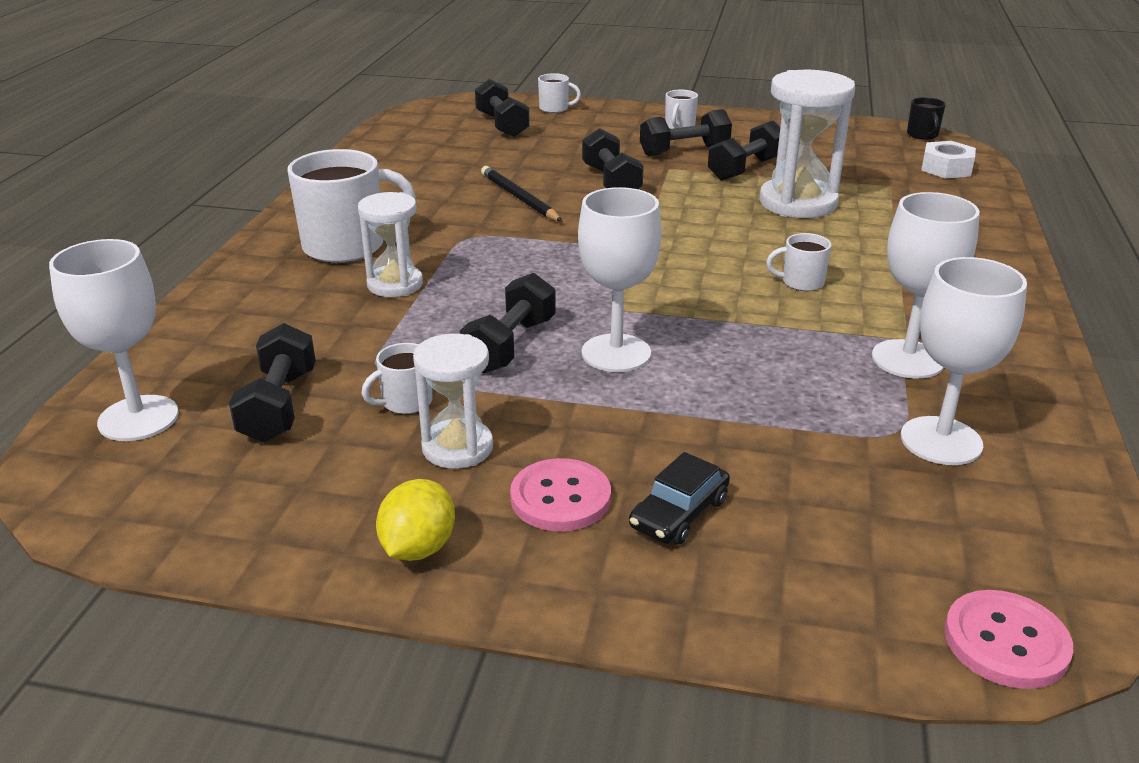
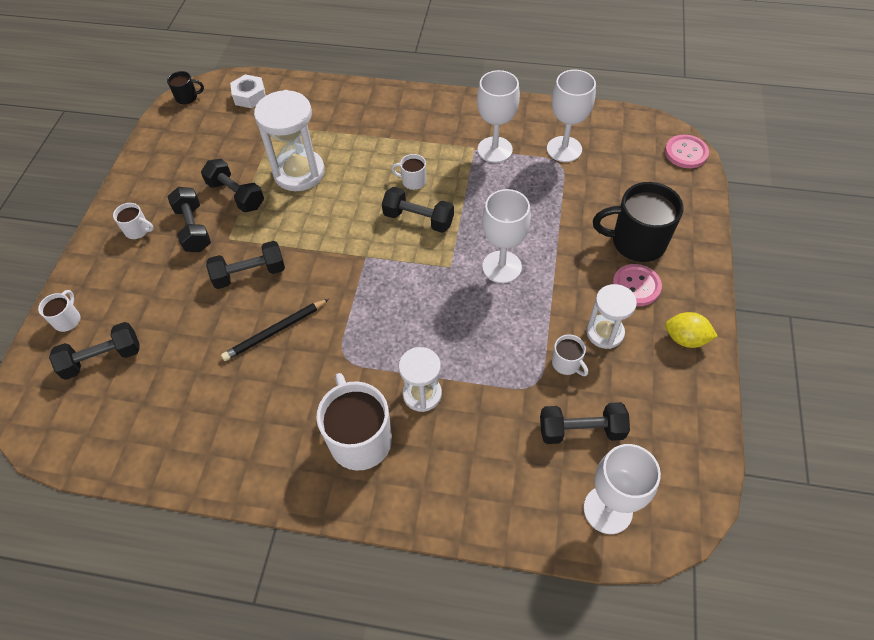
camera: 90 degrees left, 25 degrees up
(510, 345) = (498, 318): black dumbbell -> black dumbbell (418, 219)
(679, 513) = (636, 242): black car -> black mug
(801, 282) = (413, 181): white mug -> white mug turned 105 degrees clockwise

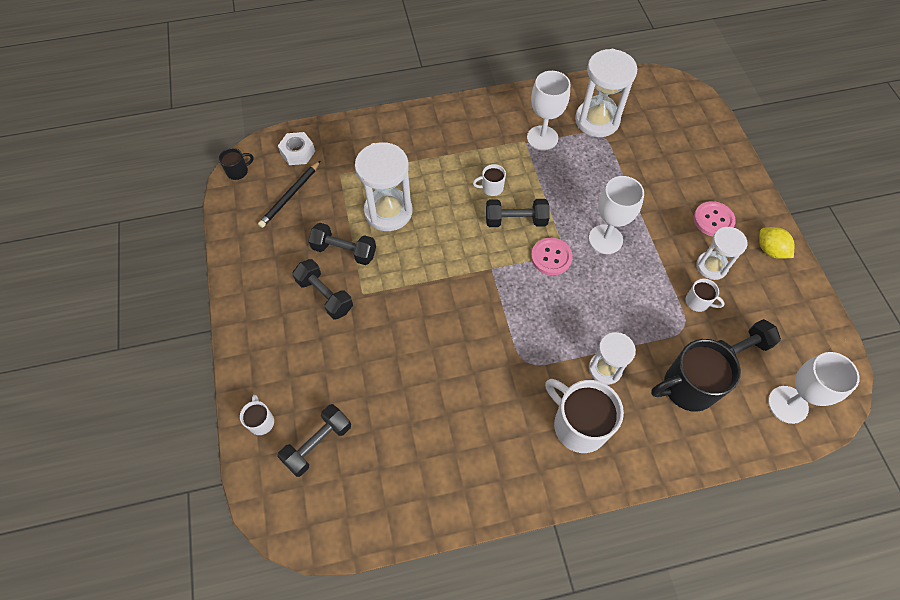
camera: 25 degrees left, 5 degrees up
(138, 230) = (273, 315): white mug -> none
(250, 274) = (402, 319): black dumbbell -> none
(275, 331) = (455, 362): black pencil -> black pencil (290, 196)
(564, 149) = (597, 120): white goblet -> white hourglass
(636, 242) = (694, 183): black mug -> black mug (687, 387)
(685, 339) = (770, 250): yellow lemon -> yellow lemon turned 60 degrees clockwise
(686, 153) = (690, 95): pink button -> pink button (551, 257)

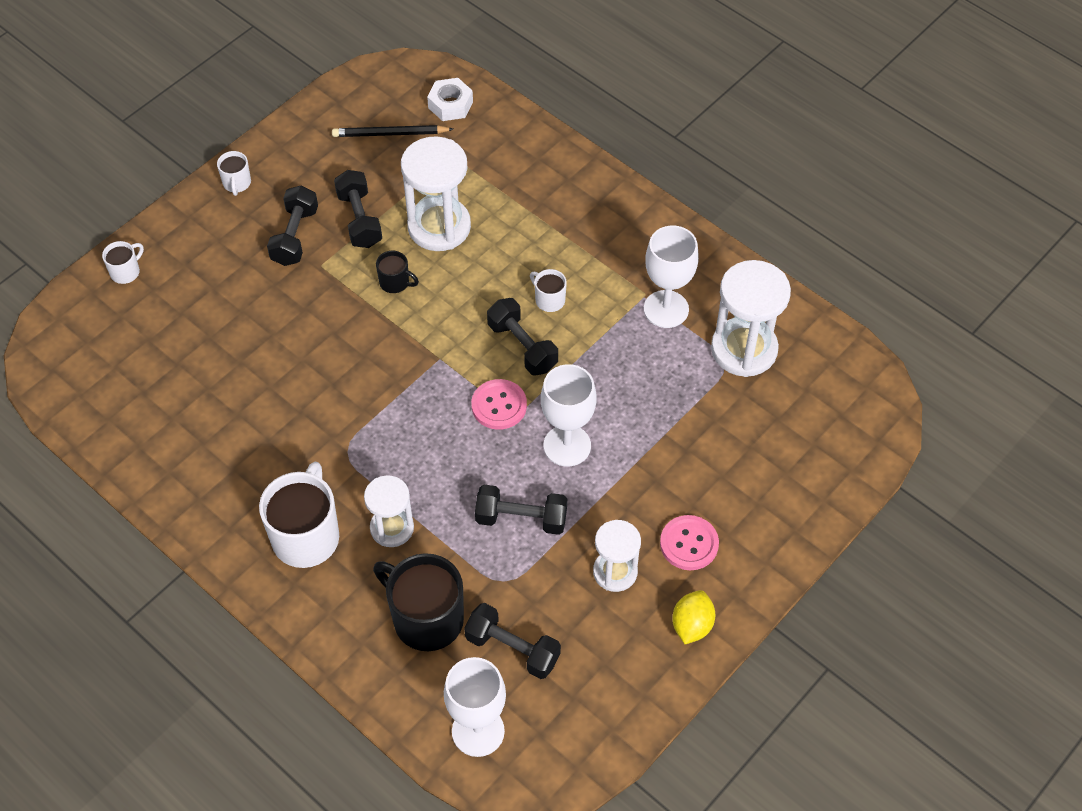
camera: 55 degrees right, 5 degrees down
(238, 171) = (384, 73): black mug -> black mug (395, 282)
(318, 444) = (134, 329): black dumbbell -> black dumbbell (521, 518)
(698, 302) = (551, 579): white mug -> white mug (237, 183)

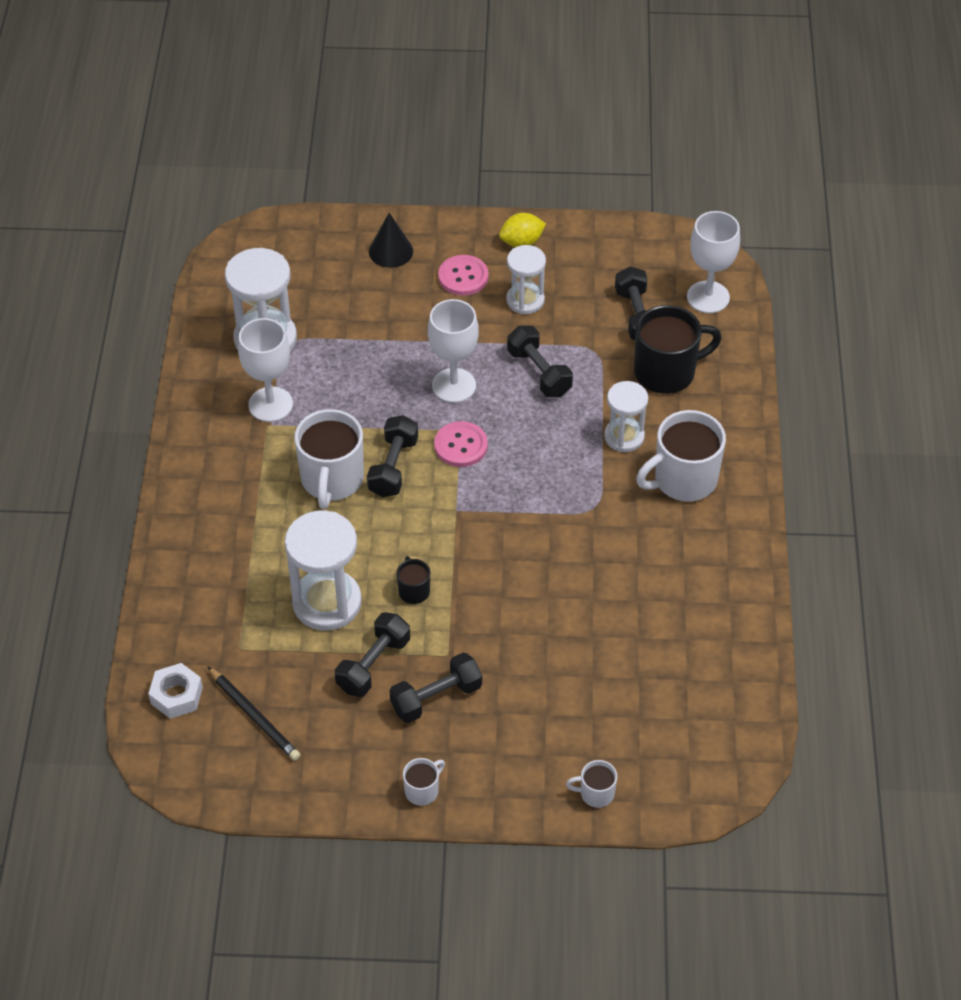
camera: 130 degrees left, 5 degrees down
(426, 619) = (666, 372): black mug -> black mug turned 105 degrees counterclockwise
(549, 300) = (332, 480): white mug -> white mug, size x2.08
(772, 509) = (391, 251): none -> black cone

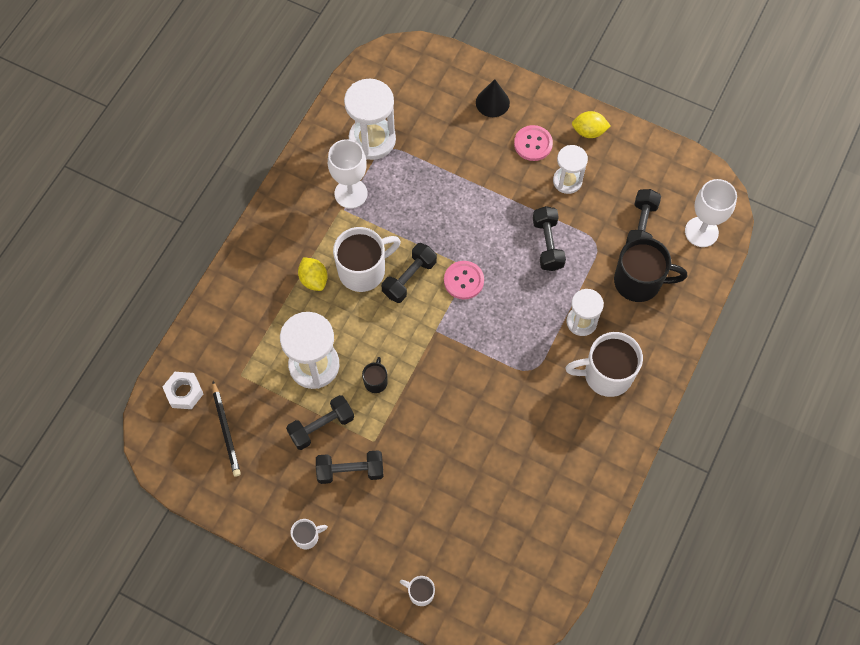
camera: 25 degrees right, 15 degrees up
(275, 512) = (314, 279): none -> yellow lemon
(332, 480) = (363, 270): white mug -> white mug turned 150 degrees counterclockwise
(454, 385) = (482, 230): white goblet -> none

